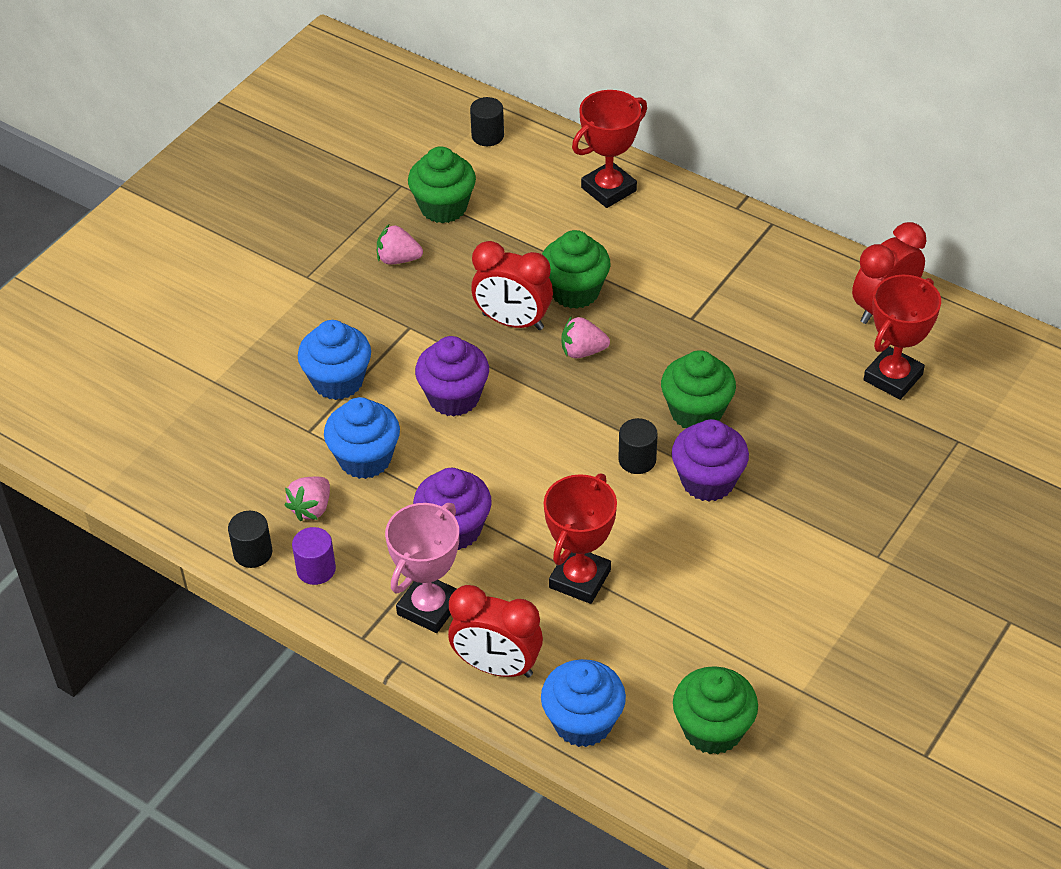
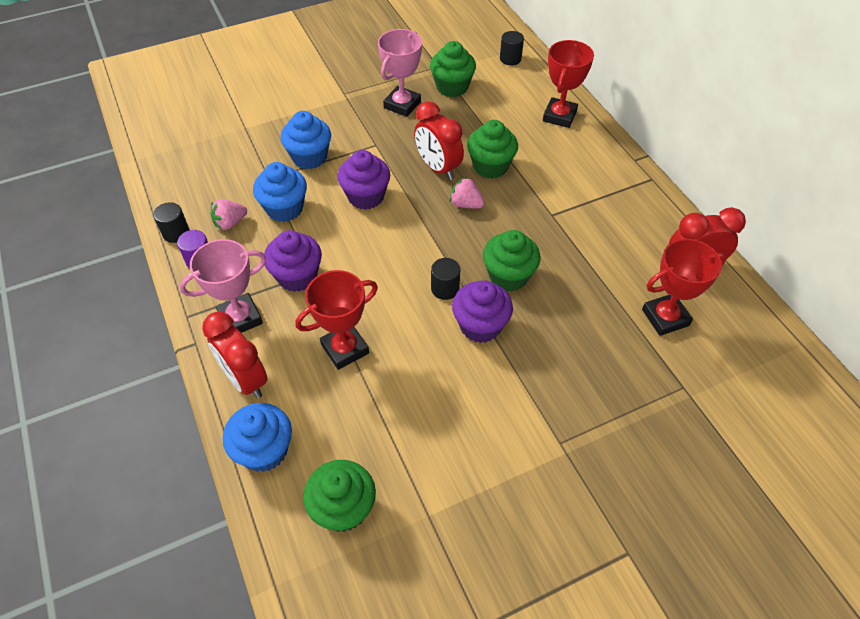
camera: 30 degrees right, 5 degrees up
(398, 259) = (402, 105): pink strawberry -> pink trophy
(609, 189) = (559, 116): red trophy -> red trophy turned 60 degrees counterclockwise

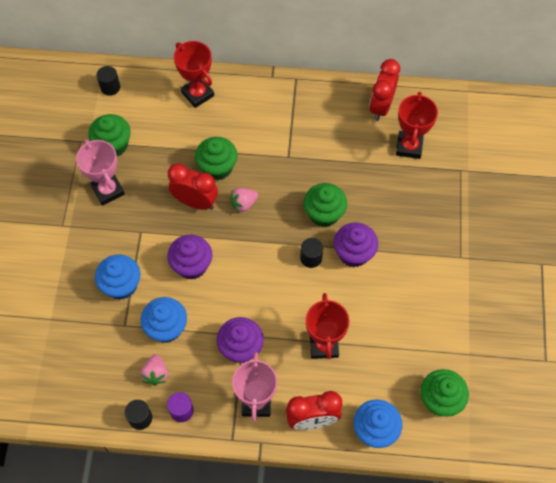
camera: 60 degrees left, 10 degrees up
(438, 168) = (195, 202): red clock -> red clock turned 150 degrees counterclockwise

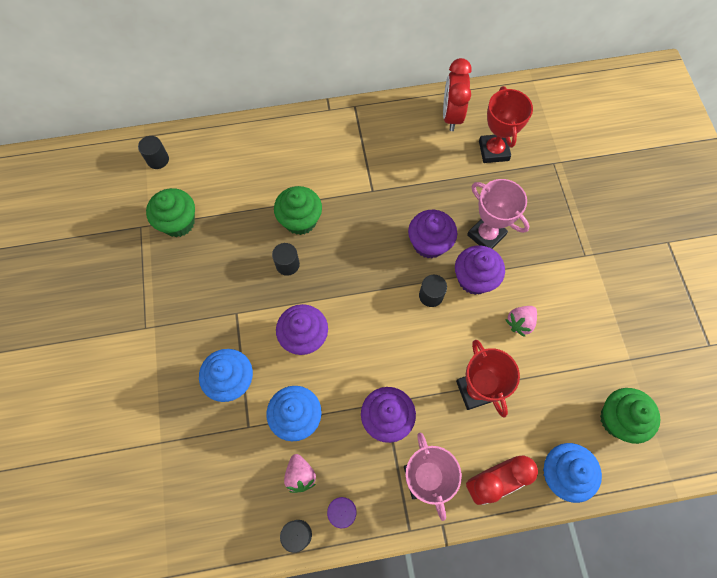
camera: 15 degrees left, 5 degrees up
(108, 190) = (186, 275): pink trophy -> pink trophy (486, 235)
(195, 202) = (287, 264): red clock -> black cylinder
(198, 94) = (255, 145): red trophy -> none
(243, 204) = (340, 253): pink strawberry -> pink strawberry (520, 322)
(324, 214) = (429, 243): green cupcake -> purple cupcake

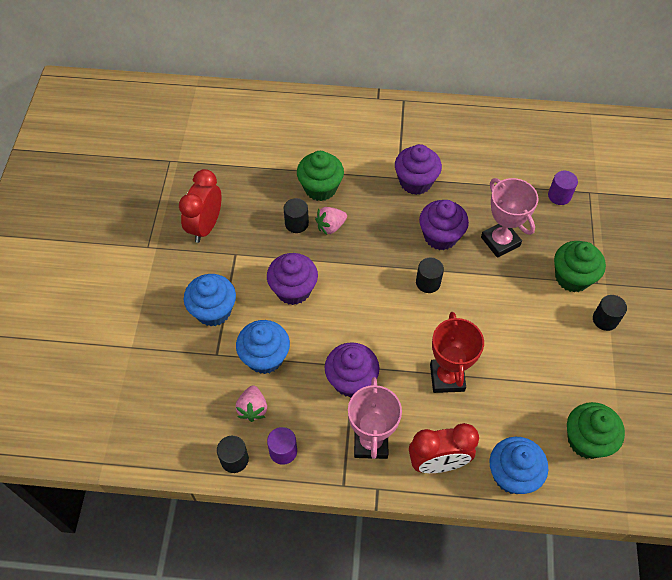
camera: 15 degrees right, 10 degrees down
(158, 160) = (203, 108): black cylinder -> black cylinder (605, 319)
(178, 222) = (205, 165): green cupcake -> green cupcake (572, 277)
(451, 116) = (497, 128): red clock -> red clock (205, 226)
(474, 279) = (476, 278): purple cupcake -> purple cupcake (415, 182)
(493, 151) = (530, 168): red trophy -> none
(520, 322) = (511, 328): pink strawberry -> pink strawberry (330, 226)
(527, 173) = (559, 196): none -> purple cylinder

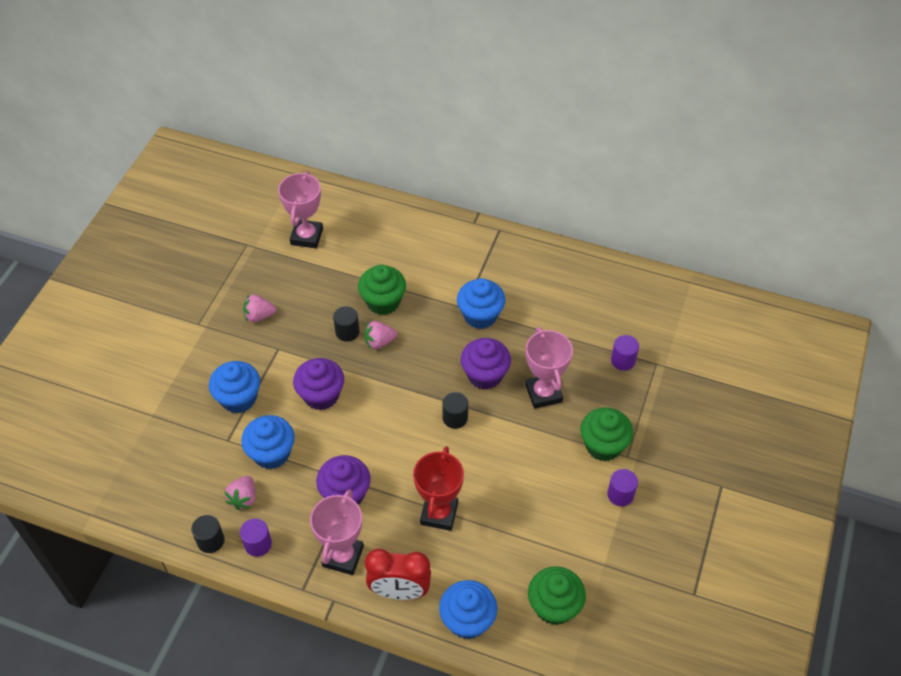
camera: 15 degrees right, 5 degrees down
(205, 226) = (259, 316): red clock -> pink strawberry
(225, 142) = (306, 236): none -> pink trophy
(415, 182) = (480, 315): purple cupcake -> blue cupcake
(605, 319) = (620, 494): black cylinder -> purple cylinder

